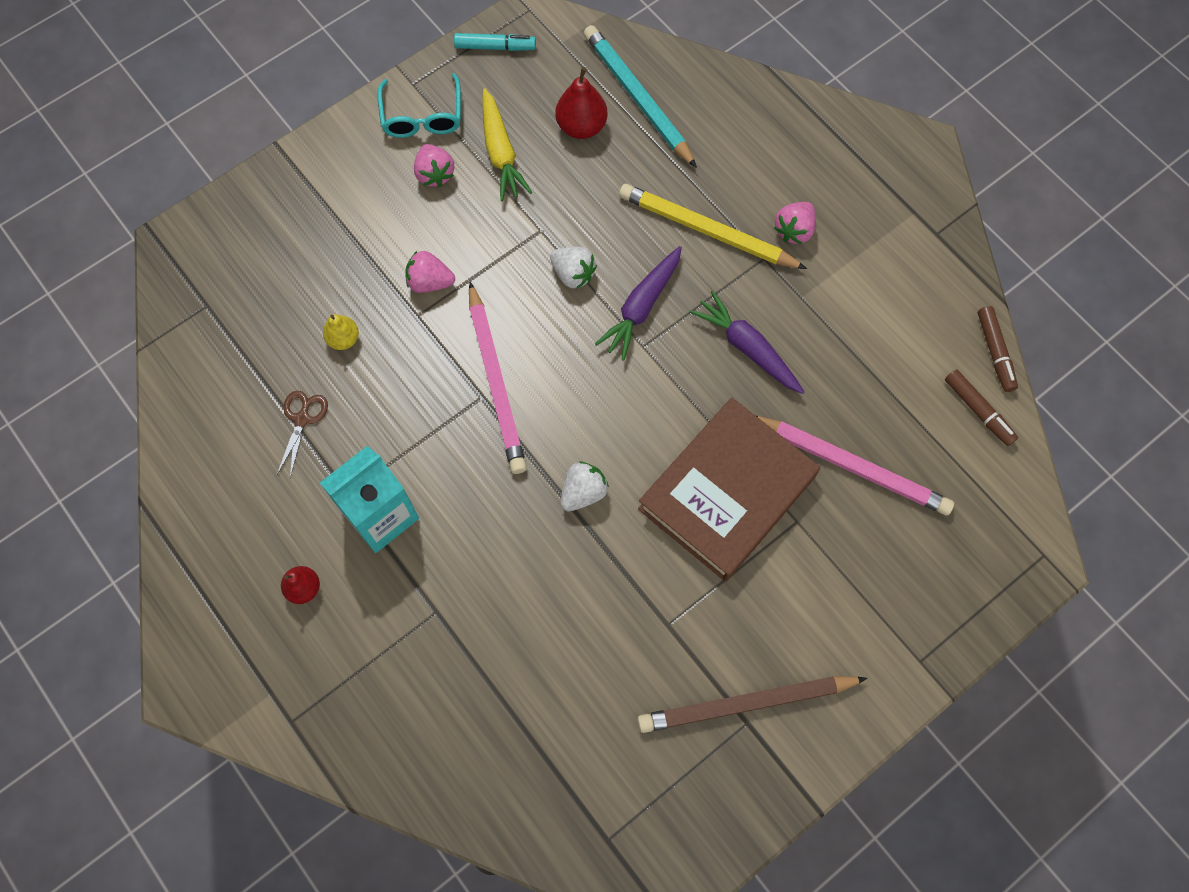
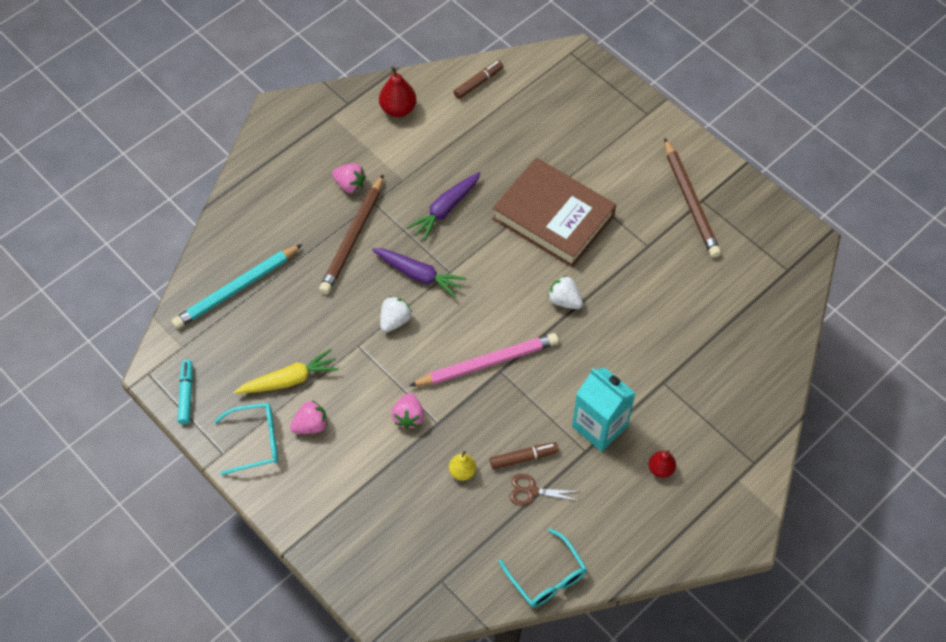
camera: 95 degrees left, 10 degrees down
(184, 425) = (547, 577): none -> turquoise glasses
(581, 127) = (264, 325): red pear -> red pear (398, 109)
(707, 230) = (352, 238): yellow pencil -> brown pencil
(852, 467) = (526, 149): pink pencil -> none
(995, 352) = (435, 73): brown marker -> brown marker (523, 458)

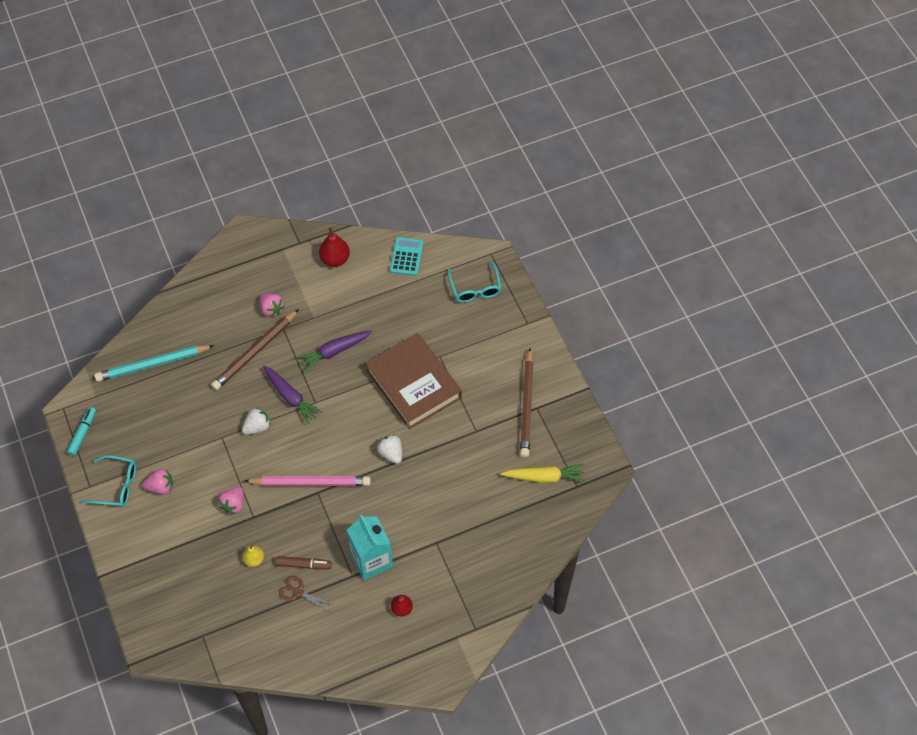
camera: 20 degrees right, 0 degrees up
(289, 380) = (160, 447): yellow carrot -> yellow carrot (544, 477)
(478, 83) = (406, 257): brown marker -> turquoise calculator
(547, 577) = (279, 660): turquoise glasses -> turquoise glasses (475, 288)

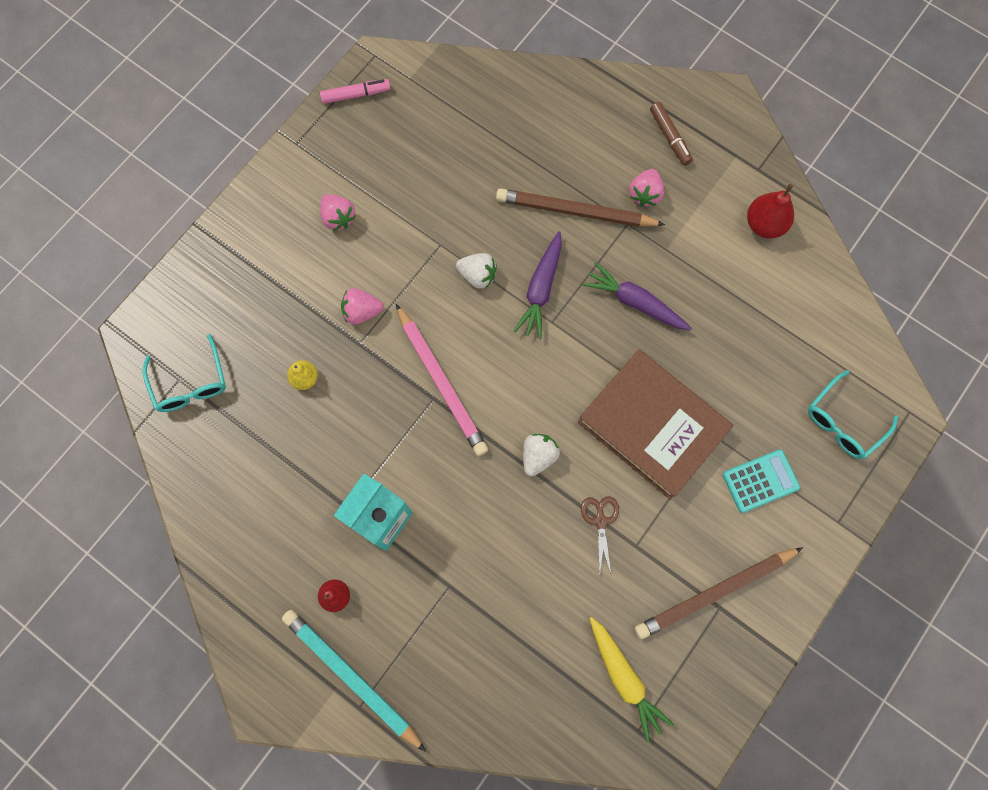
camera: 60 degrees right, 15 degrees up
(83, 433) = (356, 95): turquoise marker -> pink marker
(116, 485) = (313, 170): turquoise glasses -> turquoise glasses (190, 383)
(152, 364) = (487, 111): turquoise pencil -> turquoise pencil (351, 676)
(298, 592) = (291, 455): brown scissors -> brown scissors (600, 521)
(304, 565) = (330, 440): brown marker -> brown marker (670, 137)
(406, 257) = (829, 308): turquoise calculator -> turquoise calculator (760, 481)
(413, 384) = (652, 426): brown book -> brown book turned 75 degrees counterclockwise

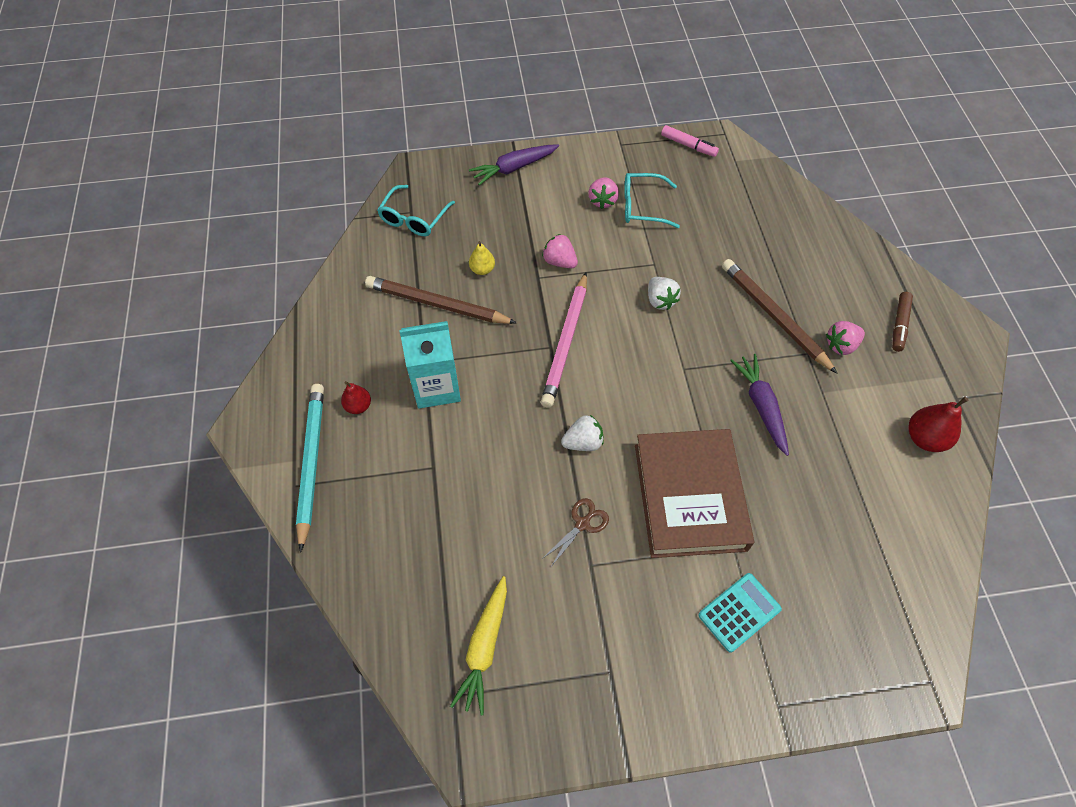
camera: 45 degrees right, 15 degrees down
(541, 289) = (697, 343): purple carrot -> purple carrot (514, 168)
(714, 592) = (617, 656): brown pencil -> brown pencil (437, 304)
(760, 481) = (739, 612): turquoise calculator -> turquoise calculator turned 60 degrees counterclockwise
(843, 422) = (858, 634): turquoise glasses -> turquoise glasses (642, 206)

